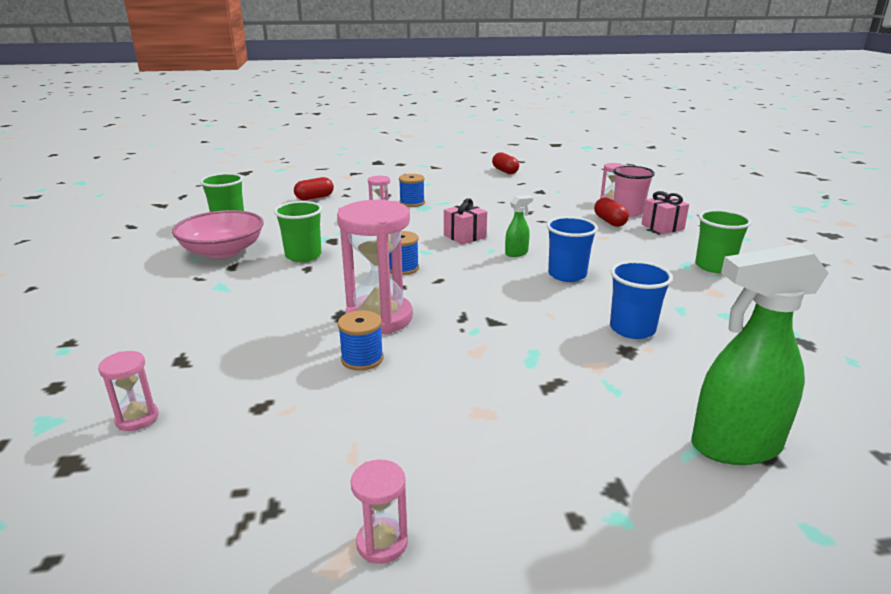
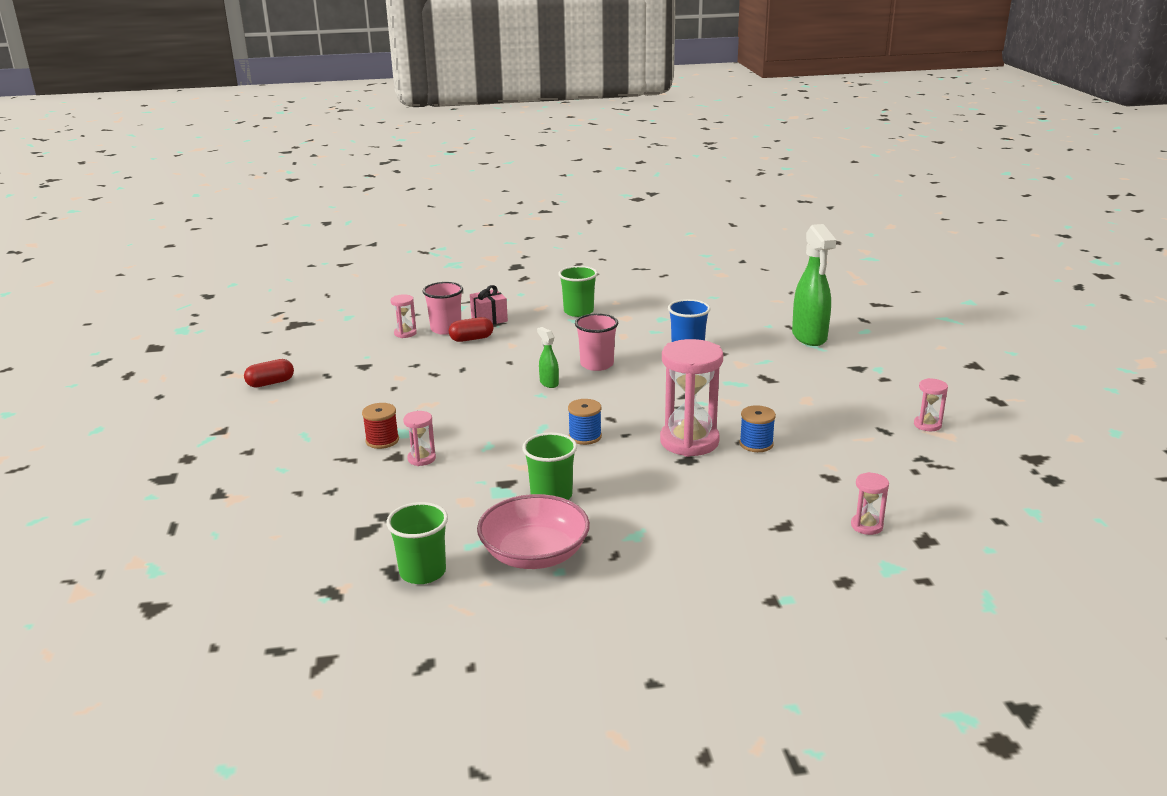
camera: 90 degrees left, 0 degrees up
(314, 197) = (335, 514): red capsule -> none
(412, 203) = (382, 440): blue spool -> red spool
(465, 236) = (502, 407): pink gift -> none
(567, 275) = (597, 364): blue cup -> pink cup

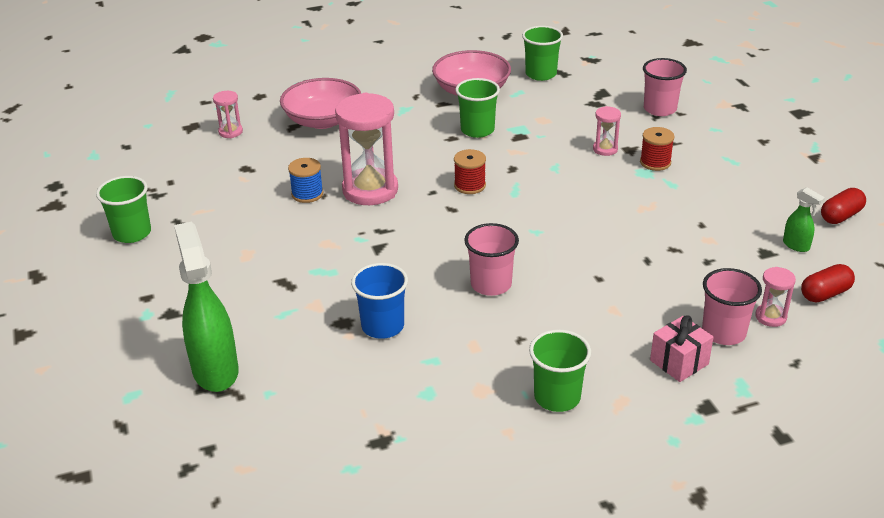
camera: 170 degrees right, 10 degrees up
(316, 500) = (660, 109): none -> pink cup
(471, 339) = (674, 315): red capsule -> red capsule (825, 294)
(549, 383) = (535, 248): green spray bottle -> green spray bottle (796, 245)
(585, 436) = (470, 185): blue spool -> red spool
(745, 530) = (323, 120): none -> pink bowl
(927, 425) = (132, 233): pink hourglass -> green cup

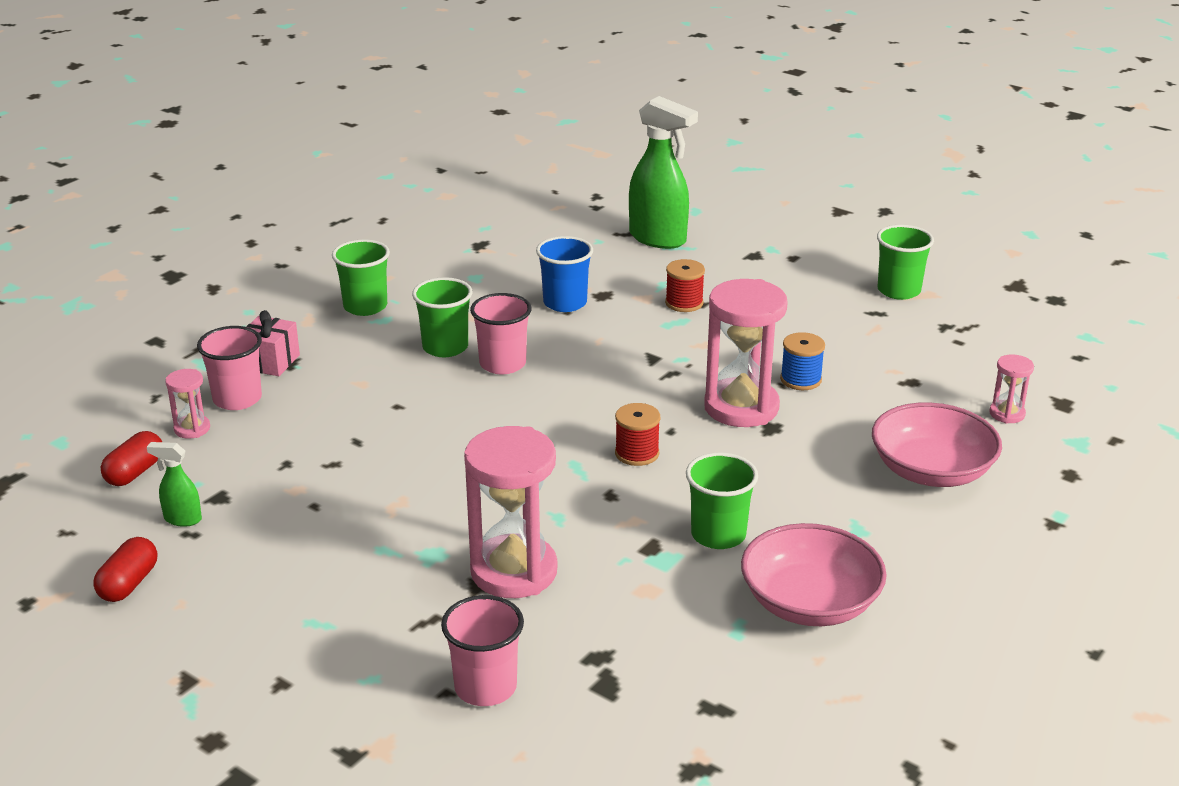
camera: 145 degrees right, 5 degrees down
(541, 74) = (745, 688): green cup -> green cup (445, 347)
(605, 149) = (514, 571): pink hourglass -> pink hourglass, size x2.14
(655, 162) = (427, 576): red spool -> red spool (684, 303)

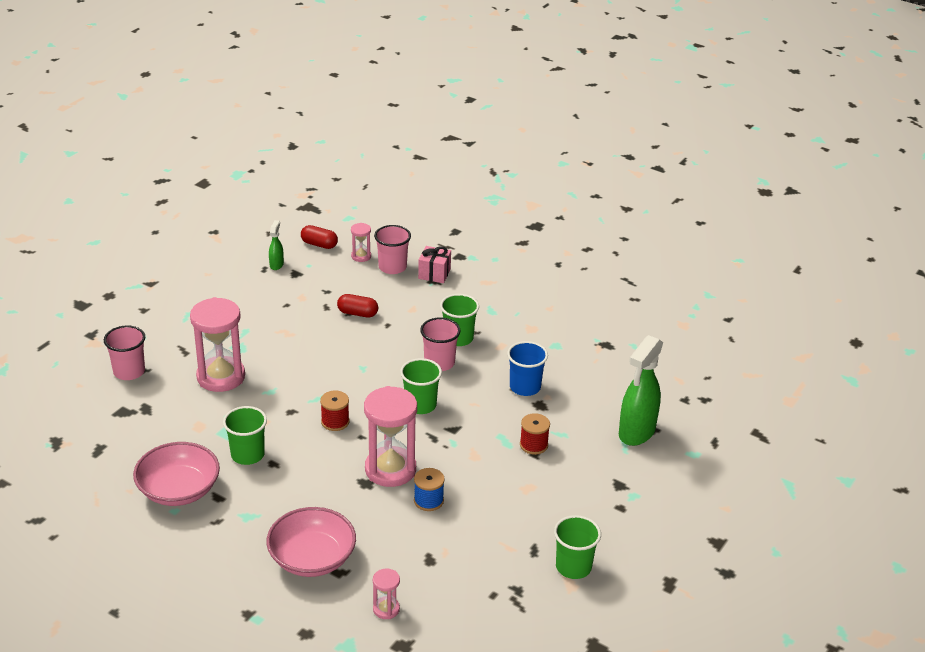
camera: 85 degrees right, 5 degrees up
(129, 584) = (224, 257): red capsule -> red capsule (357, 313)
(365, 306) = (507, 302): green cup -> green cup (420, 405)

